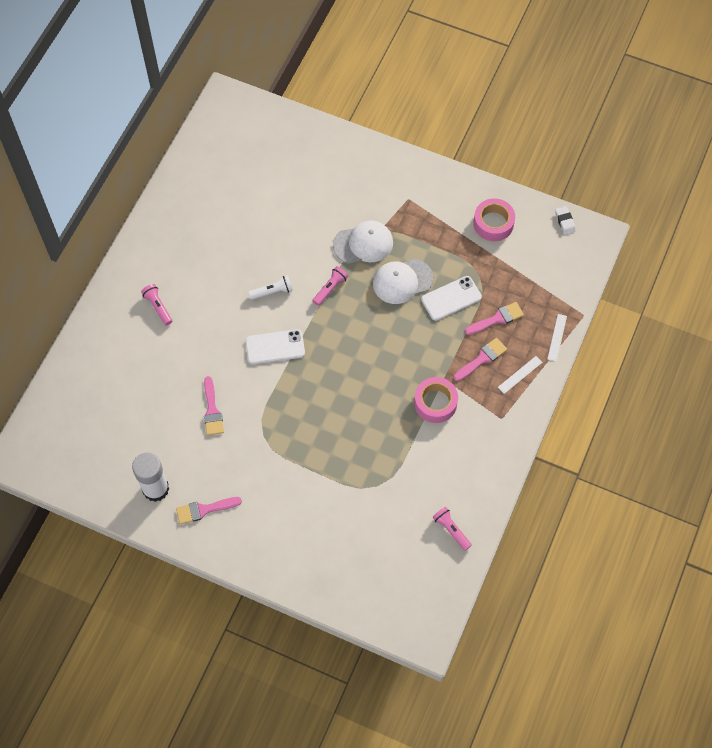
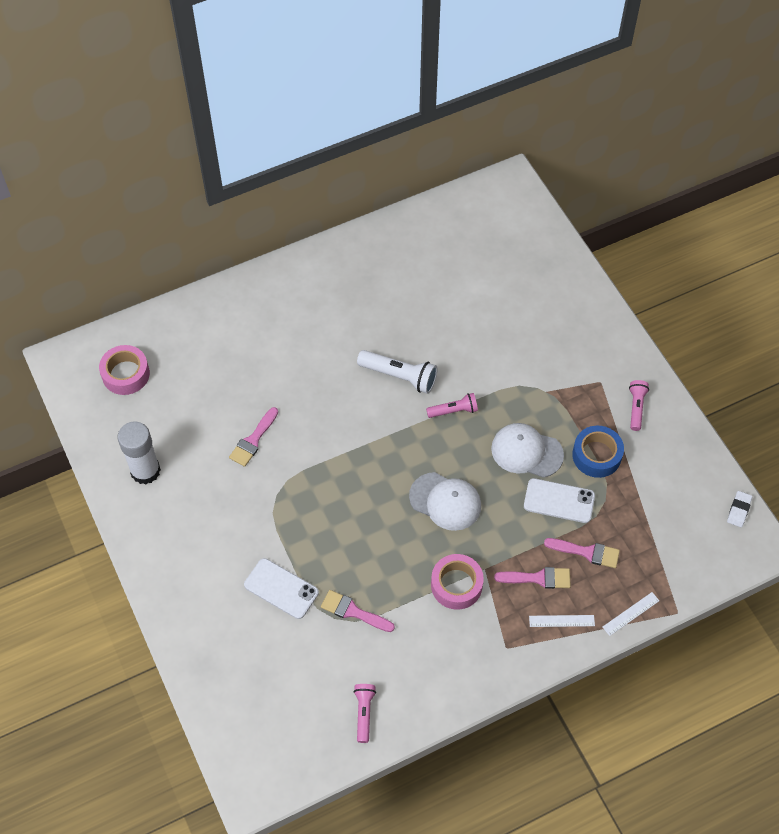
camera: 40 degrees right, 5 degrees down
(158, 307) = (290, 319): pink flashlight -> pink flashlight (636, 408)
(204, 509) = (168, 520): pink brush -> pink brush (353, 611)
(272, 292) = (399, 376): white flashlight -> white flashlight, size x1.60
(275, 347) = (357, 426): white phone -> white phone (281, 589)
(363, 244) = (520, 392): white cap -> white cap (445, 501)
(448, 250) = (596, 455): none -> blue tape
(493, 223) = (663, 461): pink tape -> pink tape (126, 374)

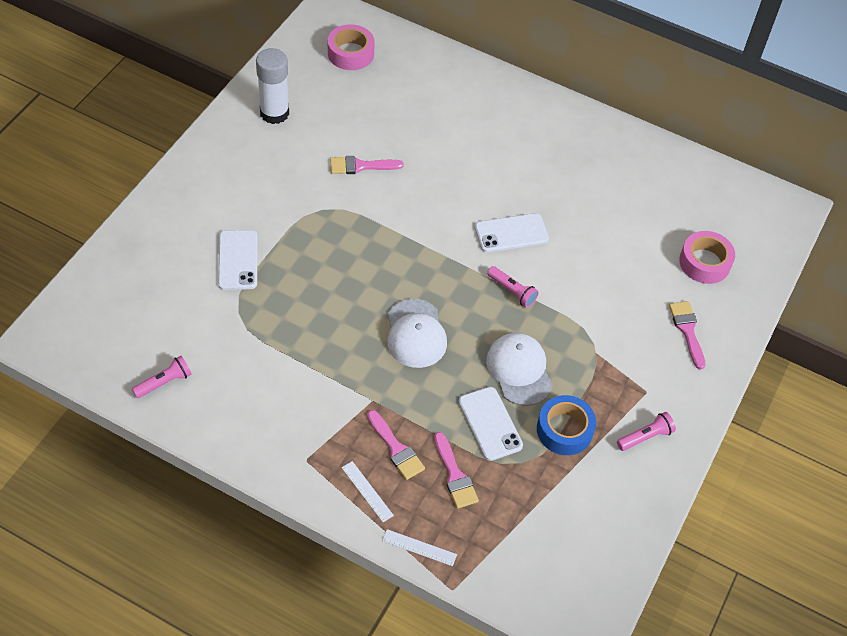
camera: 50 degrees right, 5 degrees down
(353, 611) = (255, 323): pink brush -> pink brush (687, 330)
(399, 376) = (511, 233): white flashlight -> white phone
(456, 585) = (339, 386): pink tape -> pink tape (704, 262)
(738, 510) = (610, 589): white eraser -> none

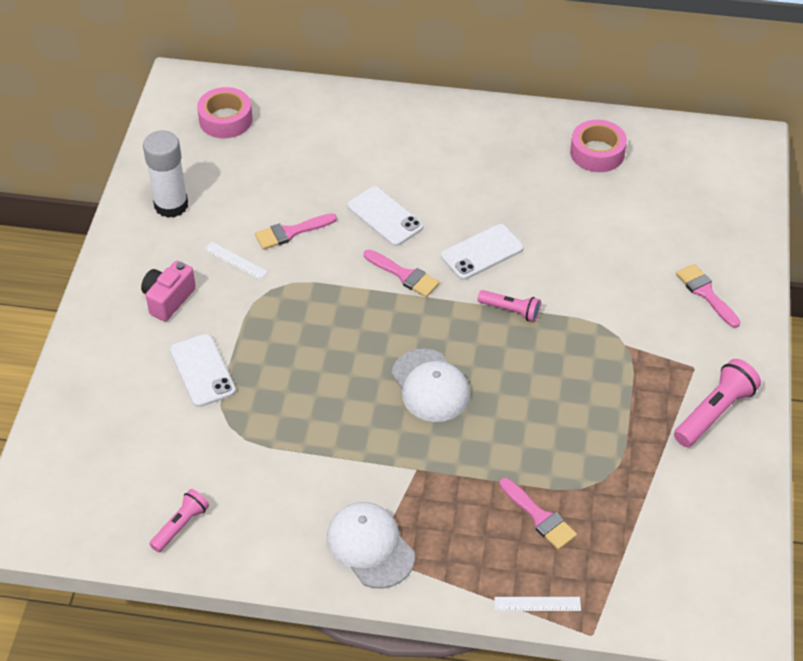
camera: 15 degrees left, 5 degrees down
(237, 192) = (168, 299): none -> pink camera
(367, 491) = (455, 565): white ruler -> white ruler (235, 260)
(396, 448) = (465, 510): pink brush -> pink brush (404, 275)
(490, 423) = (551, 452): white phone -> white phone (385, 217)
(519, 370) = (555, 388): white cap -> white cap (370, 546)
(564, 430) = (630, 433): blue tape -> none
(645, 437) = (714, 412): pink flashlight -> pink flashlight, size x1.60
(704, 262) = (691, 221): pink tape -> pink tape (597, 153)

